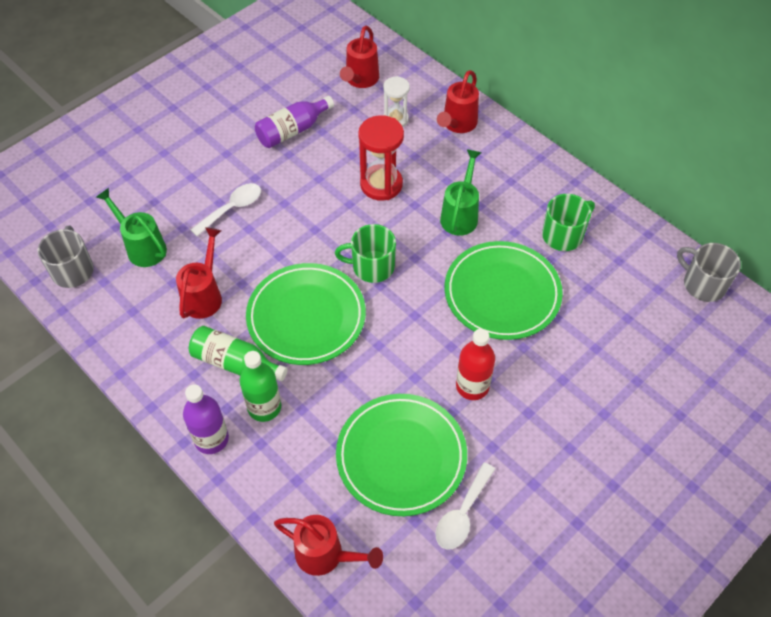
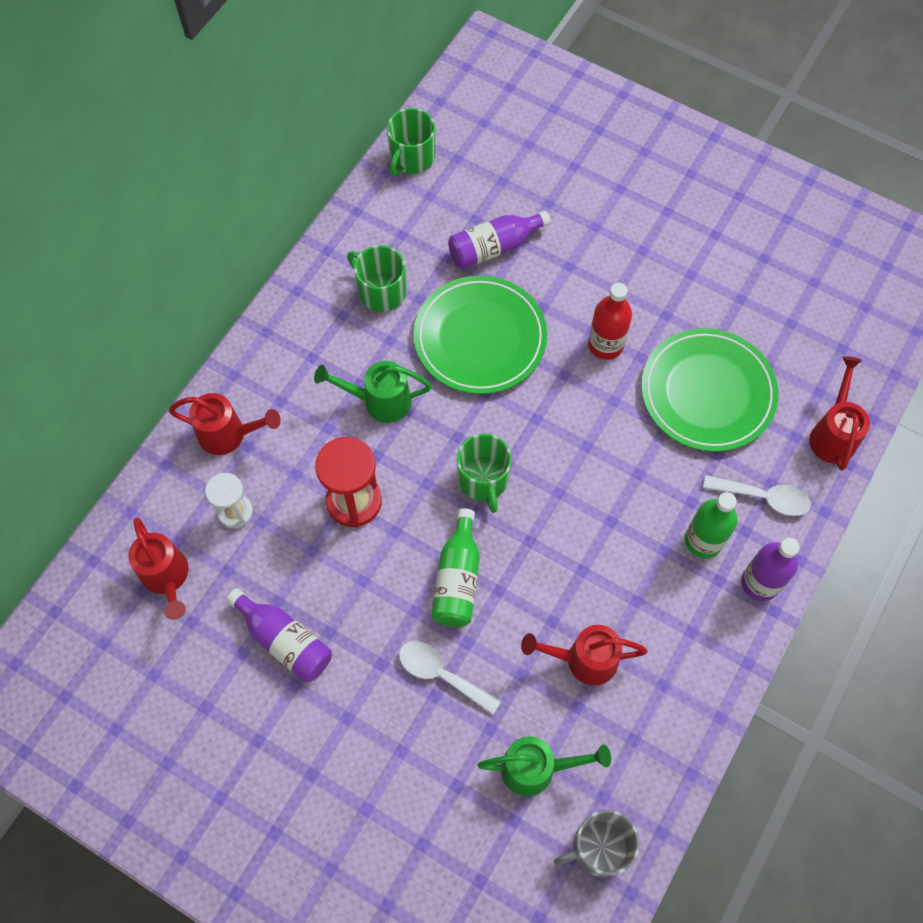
camera: 105 degrees left, 10 degrees up
(142, 247) = (536, 768): green watering can -> green watering can turned 120 degrees counterclockwise
(235, 363) = (661, 590): green bottle -> green bottle (457, 579)
(306, 317) = (575, 532): green plate -> none
(360, 80) = (167, 577): red watering can -> red watering can turned 60 degrees clockwise
(462, 513) = (744, 327): white spoon -> white spoon (763, 497)
(593, 325) = (494, 247): none -> purple bottle
(703, 284) = (411, 158): grey mug -> green mug

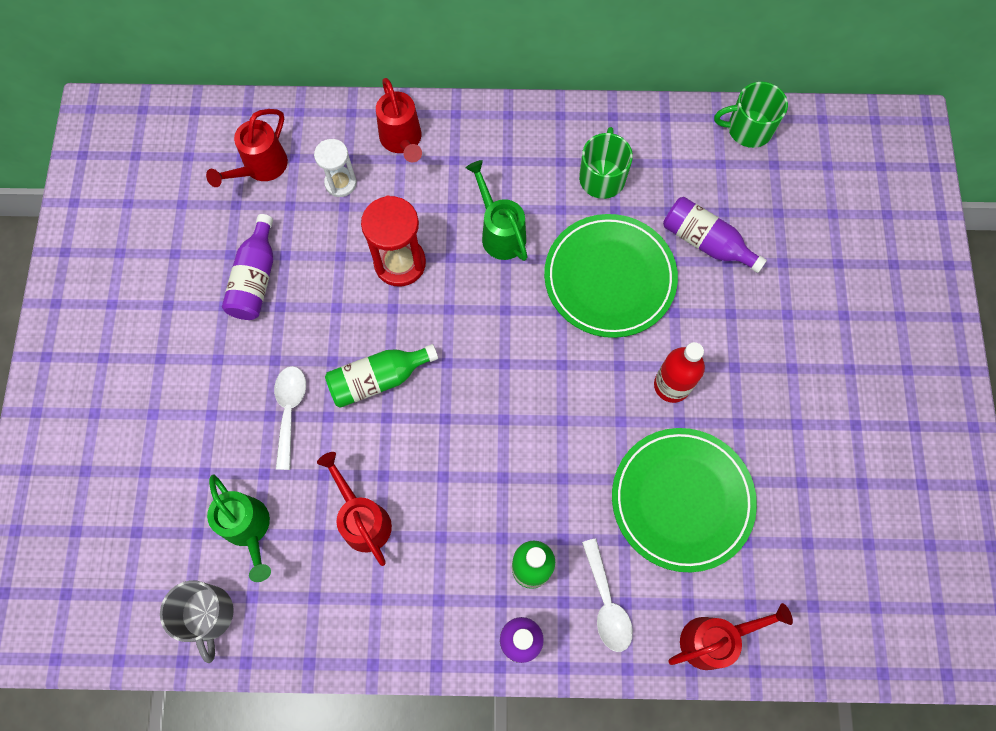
camera: 60 degrees right, 5 degrees up
(483, 480) = (478, 352): green mug -> none
(599, 847) = (207, 615): grey mug -> grey mug turned 150 degrees counterclockwise

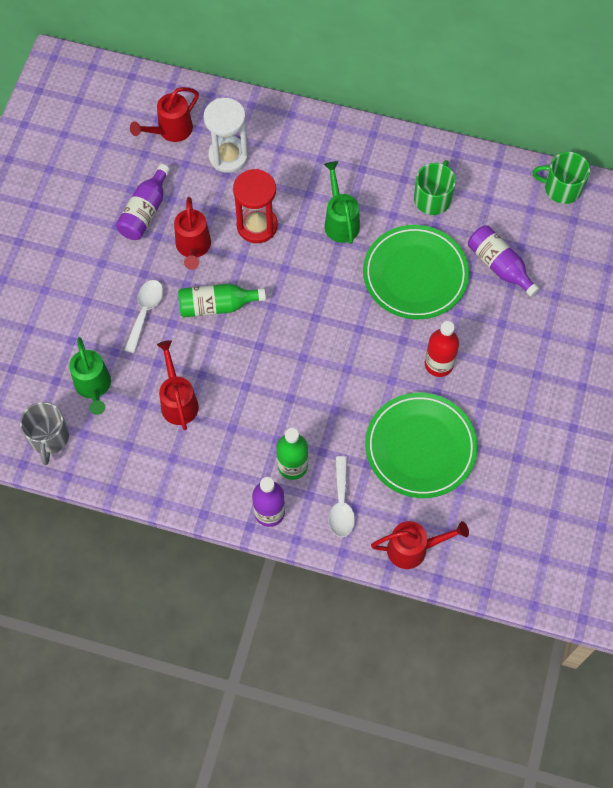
camera: 15 degrees right, 5 degrees down
(340, 183) = (228, 156): white hourglass -> white hourglass, size x1.58
(402, 140) = (284, 135): red watering can -> red watering can (193, 247)

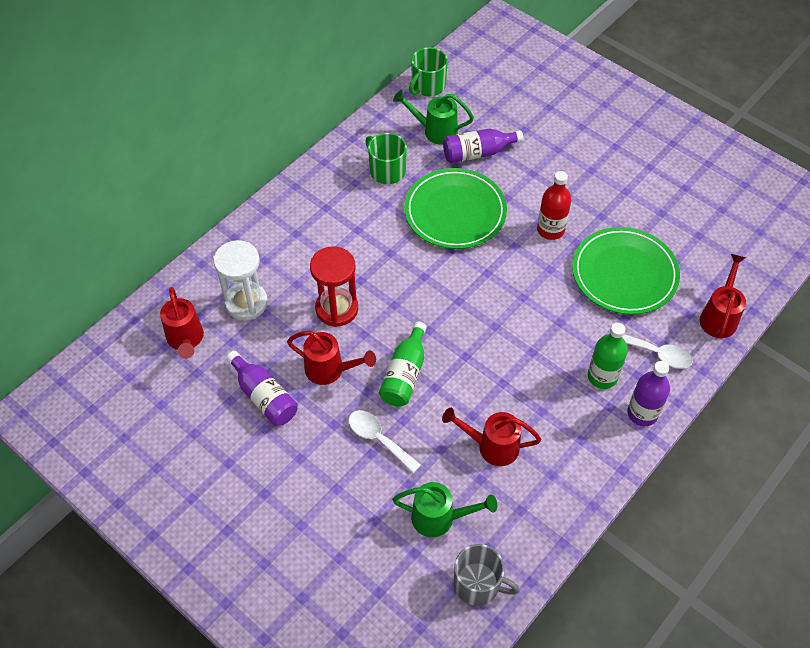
camera: 65 degrees left, 10 degrees down
(340, 221) = (370, 244): green watering can -> green watering can (435, 131)

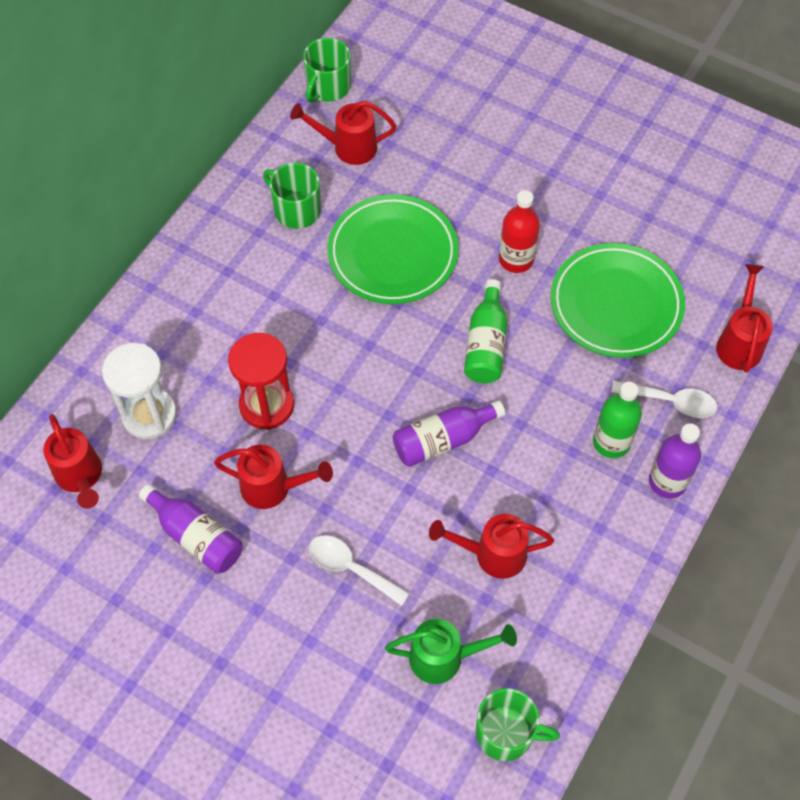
camera: 10 degrees left, 5 degrees up
(405, 374) = (368, 478): green bottle -> green bottle (486, 344)
(435, 131) = (348, 147): green watering can -> red watering can
(478, 153) = (407, 170): purple bottle -> purple bottle (443, 440)
(478, 584) = (506, 733): grey mug -> green mug

